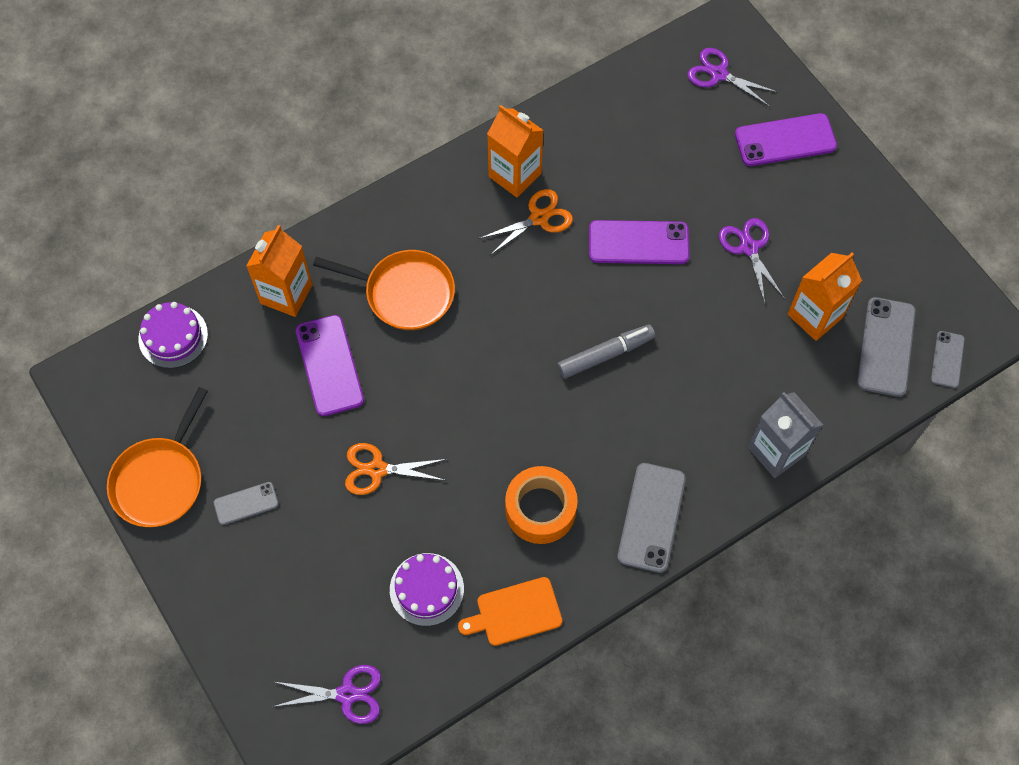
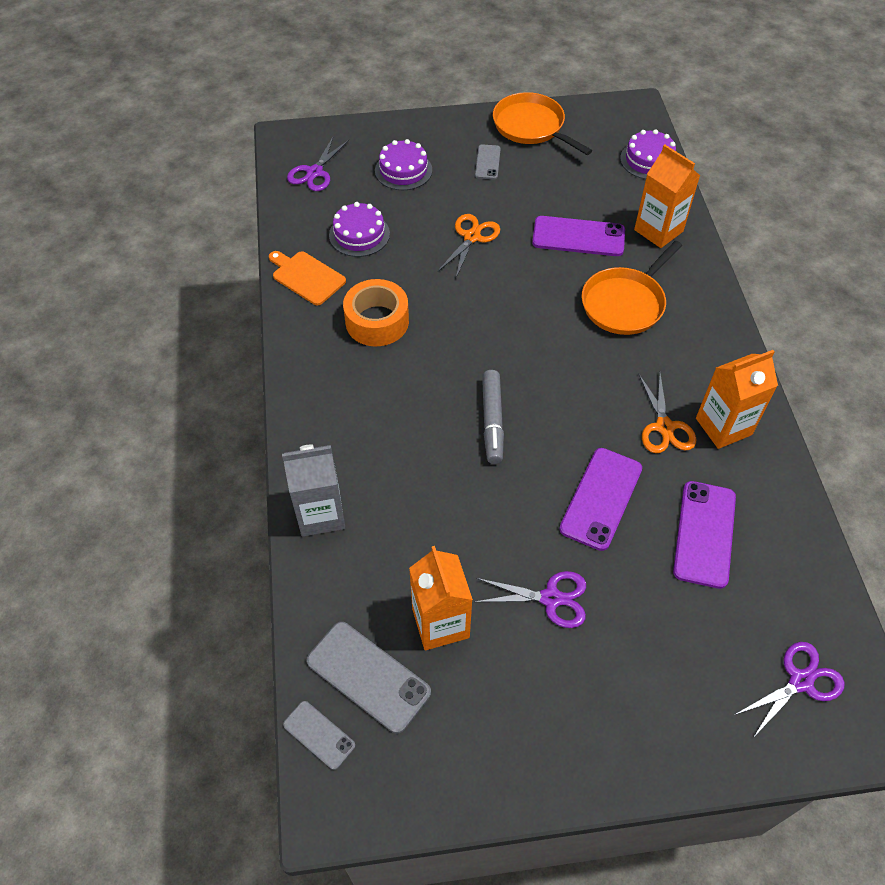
camera: 115 degrees right, 10 degrees down
(299, 592) = (403, 170): none -> purple cake
(515, 612) = (306, 277): orange cutting board -> orange cutting board turned 60 degrees counterclockwise
(651, 517) = (322, 391): grey phone -> none
(785, 140) = (678, 710): purple phone -> purple phone (704, 534)

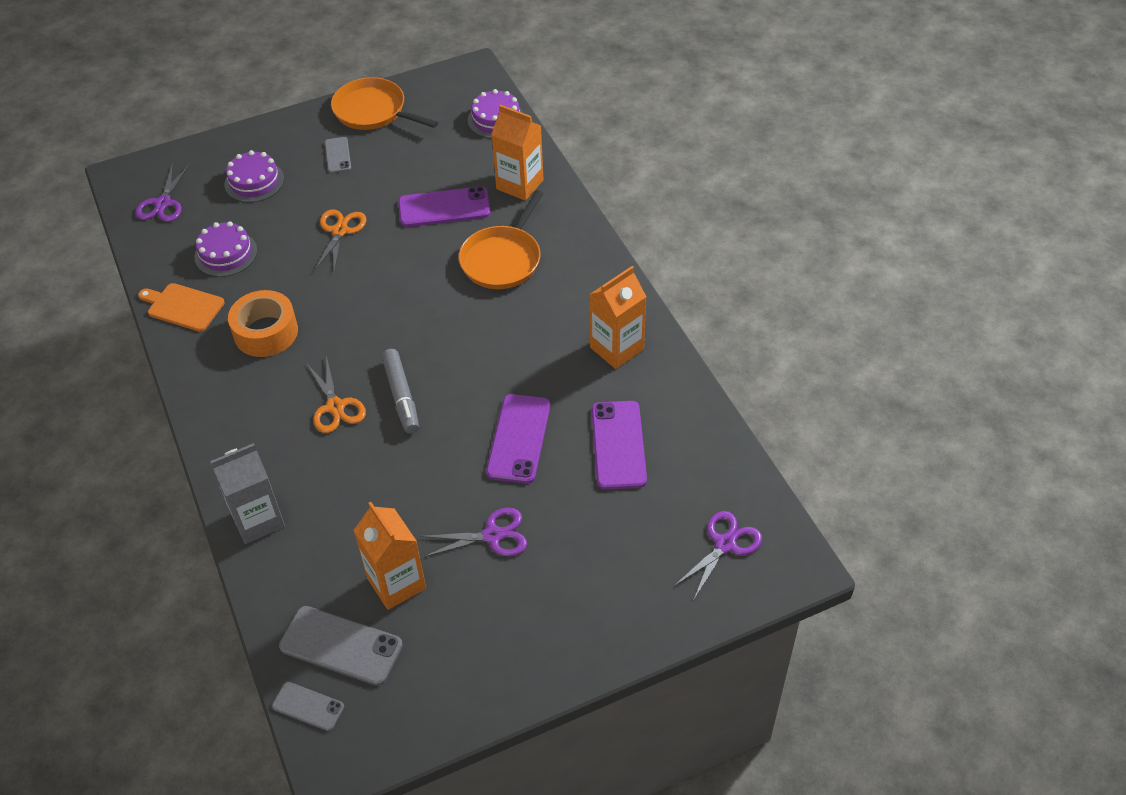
camera: 15 degrees left, 5 degrees down
(664, 427) = (563, 362): orange scissors -> orange scissors (335, 407)

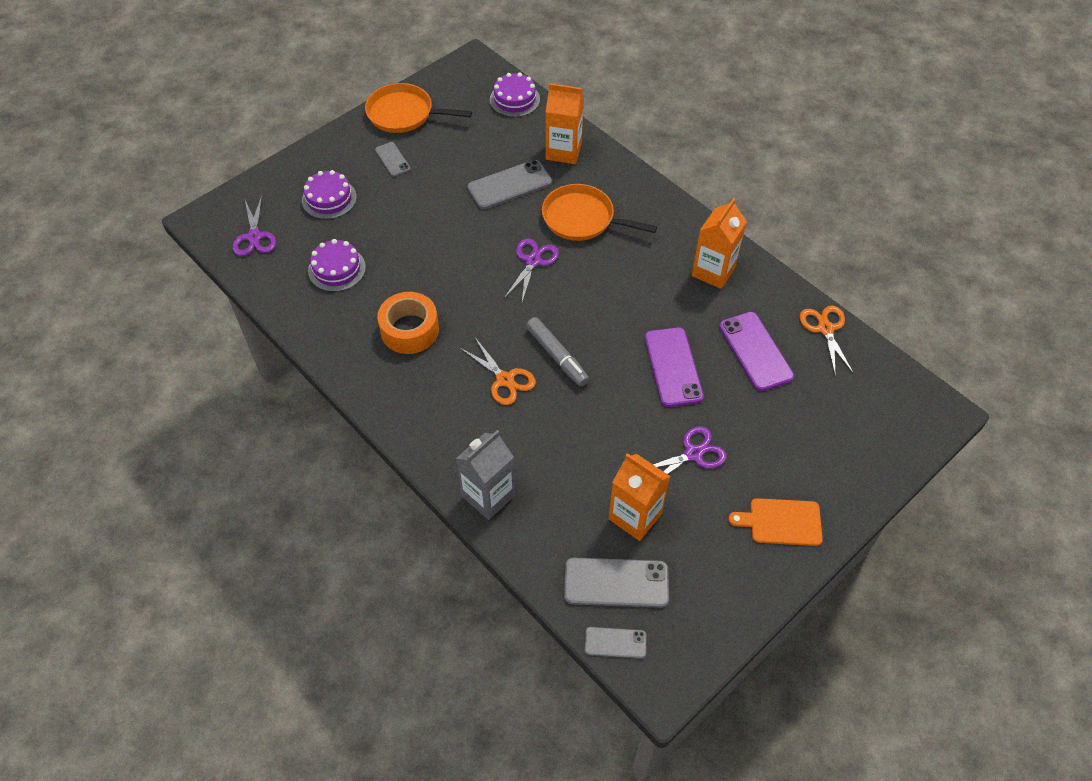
camera: 20 degrees left, 5 degrees up
(183, 306) = (322, 325): orange cutting board -> orange cutting board (781, 522)
(340, 231) = (429, 226): orange scissors -> orange scissors (825, 329)
(444, 207) = (509, 185): purple phone -> grey phone
(502, 259) = (582, 218): orange pan -> orange pan turned 105 degrees clockwise
(725, 544) = (878, 410): purple scissors -> purple scissors (533, 261)

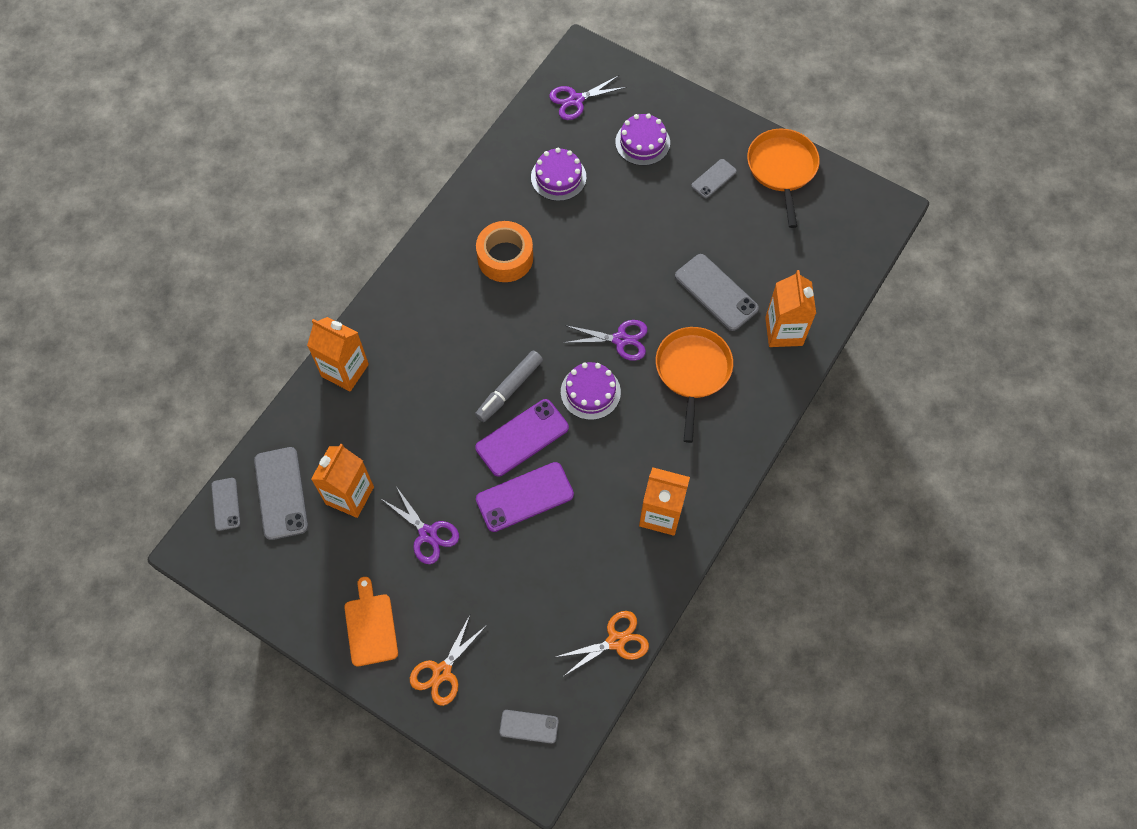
camera: 75 degrees right, 10 degrees up
(488, 496) = (345, 370): grey carton -> orange carton
(505, 380) = (470, 352): orange scissors -> orange scissors (442, 672)
(514, 99) = (845, 264): purple cake -> purple cake (590, 392)
(755, 351) = (566, 573): purple phone -> purple phone (522, 438)
(896, 409) = (529, 726): none -> grey phone

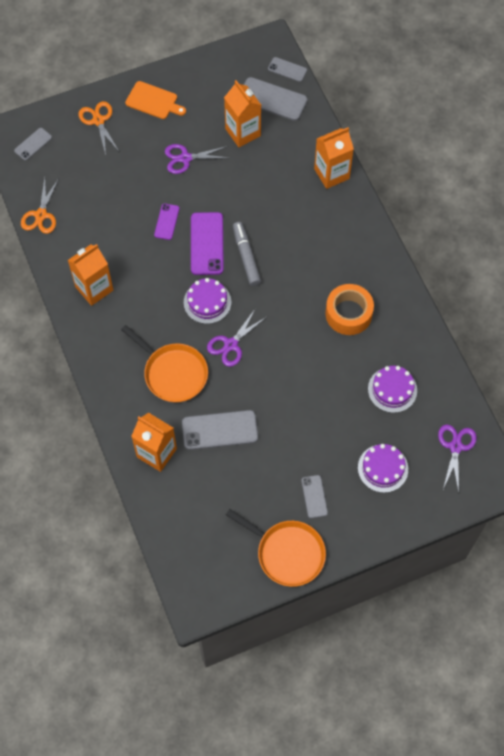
camera: 125 degrees right, 0 degrees up
(524, 497) = (166, 221): purple phone -> purple phone, size x0.57

